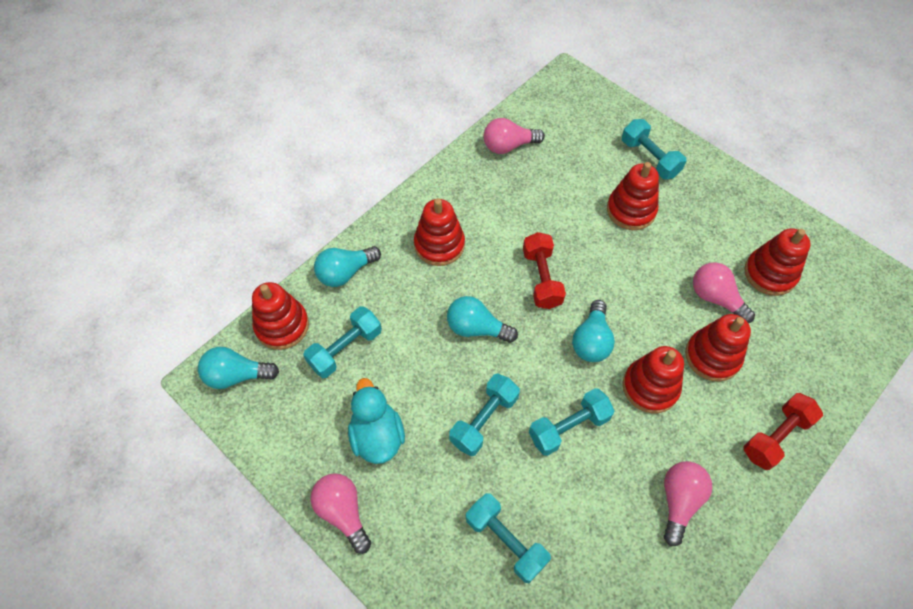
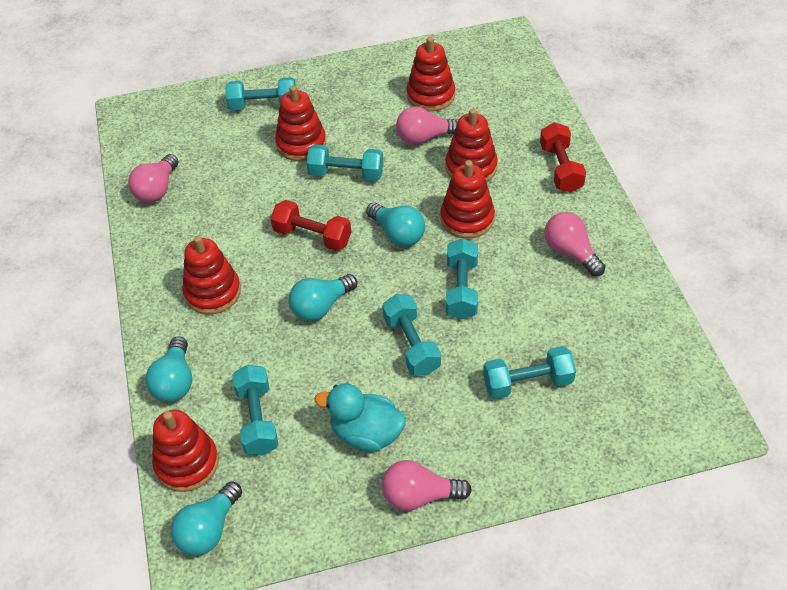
camera: 55 degrees left, 10 degrees down
(625, 262) = (346, 174): none -> turquoise dumbbell

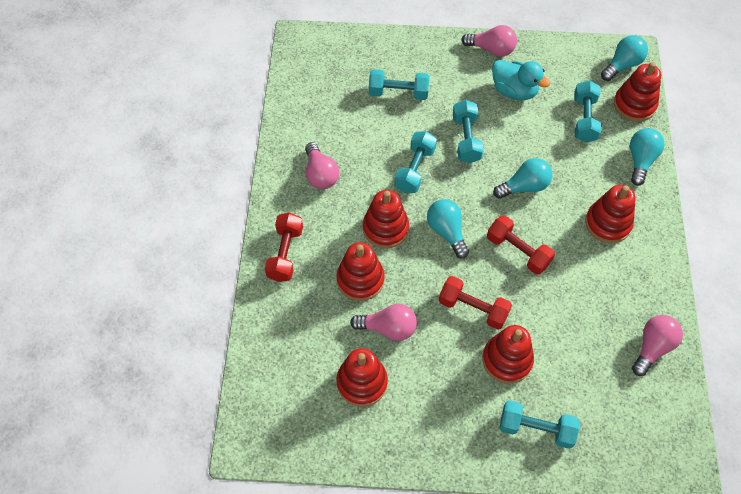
camera: 165 degrees left, 10 degrees up
(346, 174) = (473, 308): turquoise dumbbell -> red dumbbell

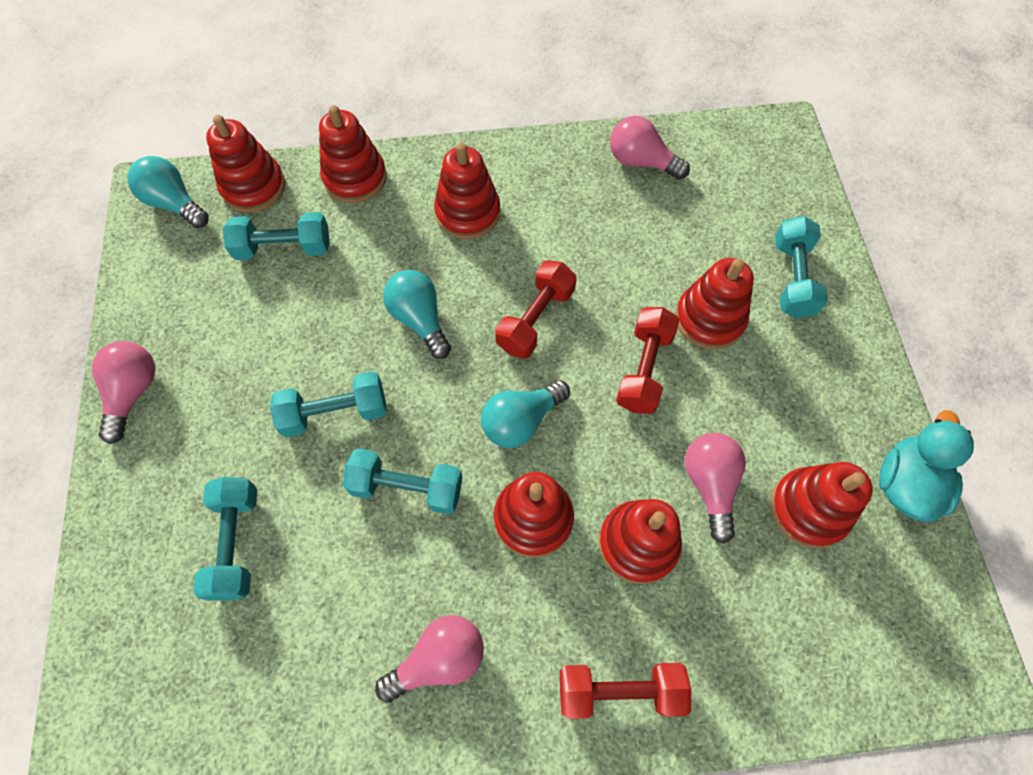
camera: 100 degrees left, 5 degrees up
(514, 91) = (229, 349): turquoise duck -> turquoise duck (905, 483)
(640, 160) = (355, 178): turquoise light bulb -> red stacking toy

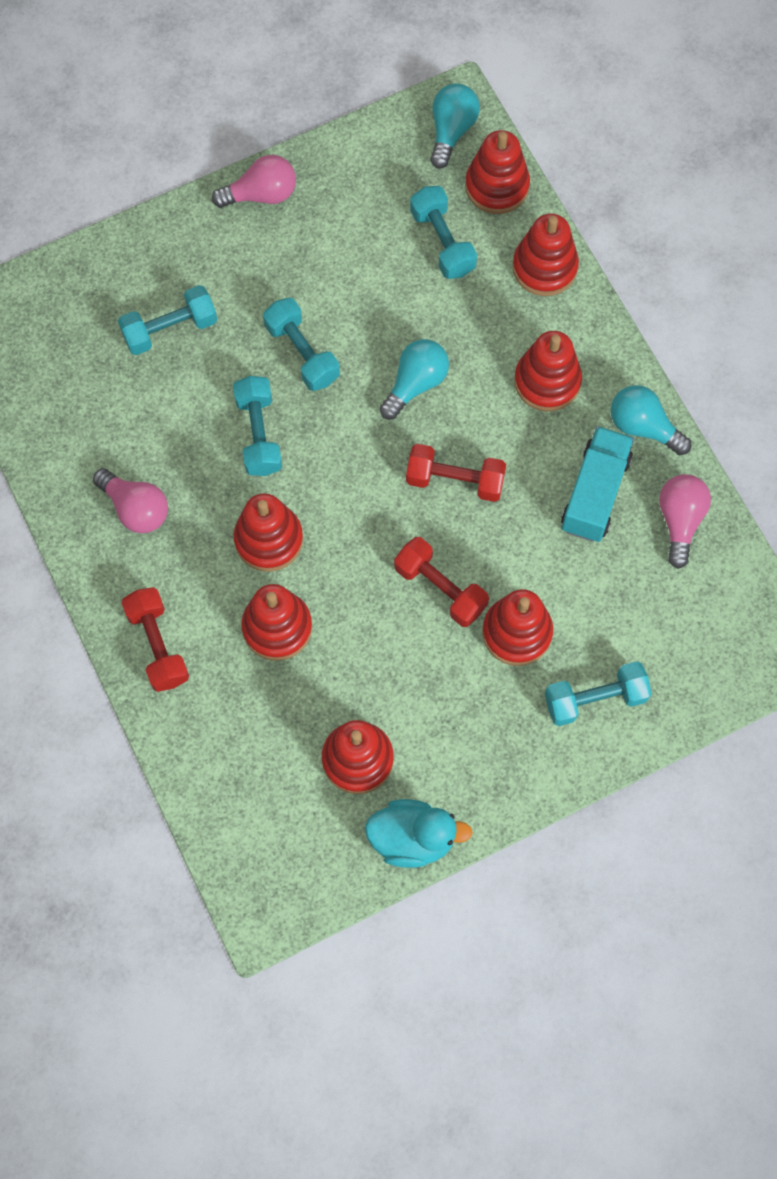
camera: 70 degrees right, 5 degrees up
(521, 421) = (350, 501): turquoise light bulb -> turquoise light bulb (643, 427)
(592, 213) = (595, 493): none -> turquoise truck
(644, 369) = (440, 588): red dumbbell -> red dumbbell turned 45 degrees clockwise
(710, 484) = (350, 672): pink light bulb -> none

